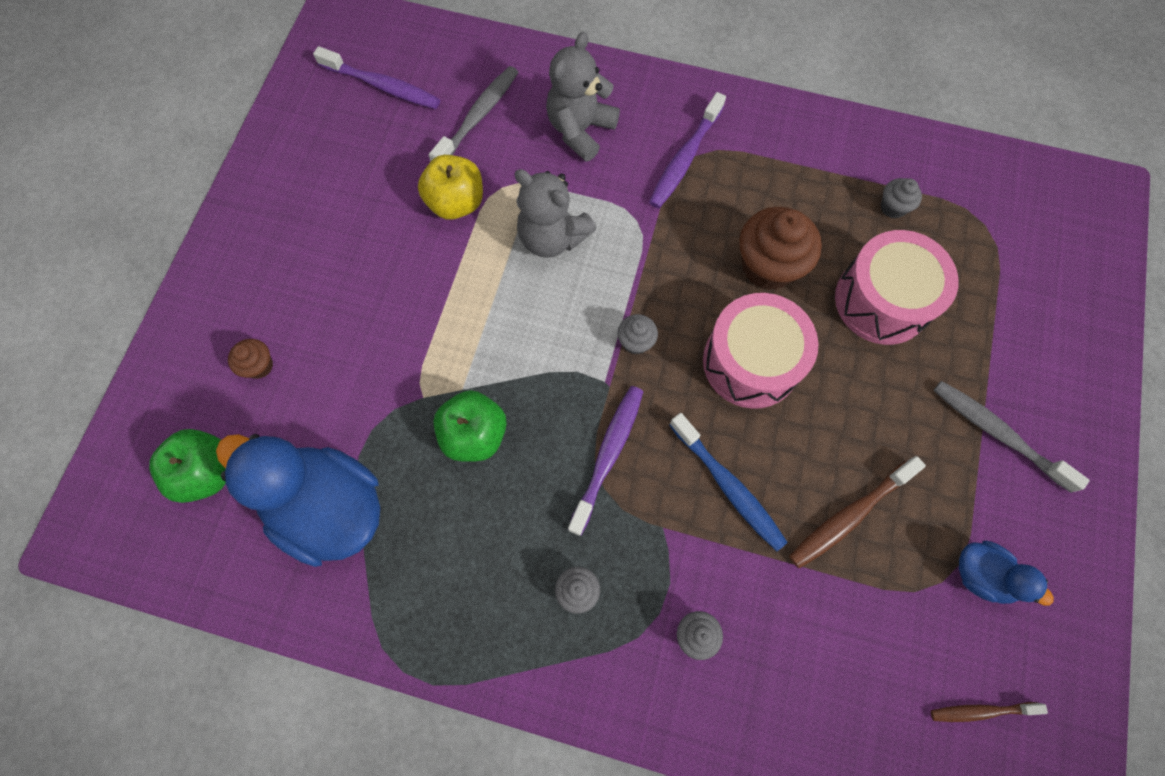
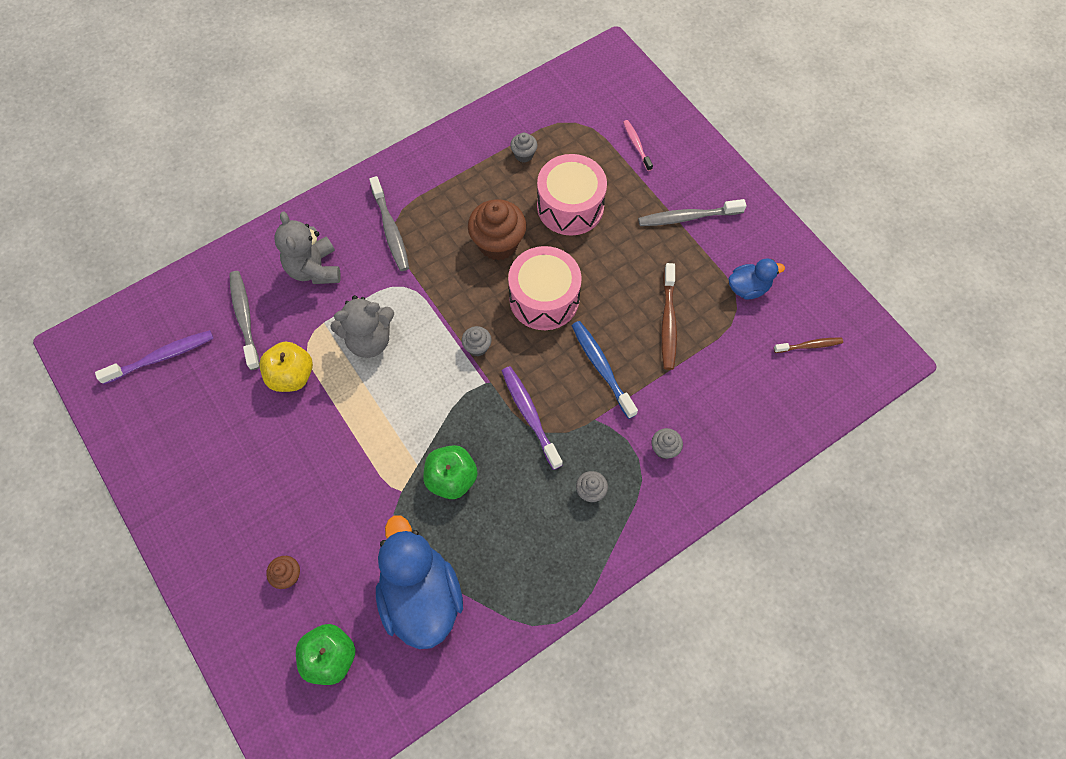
camera: 50 degrees left, 5 degrees down
(329, 507) = (421, 596): blue duck -> blue duck turned 90 degrees clockwise
(684, 158) = (390, 230): purple toothbrush -> grey toothbrush
(728, 486) = (601, 367): blue toothbrush -> blue toothbrush turned 120 degrees counterclockwise
(981, 711) = (809, 345): brown toothbrush -> brown toothbrush turned 135 degrees counterclockwise
(1027, 307) = (636, 145): none -> pink toothbrush

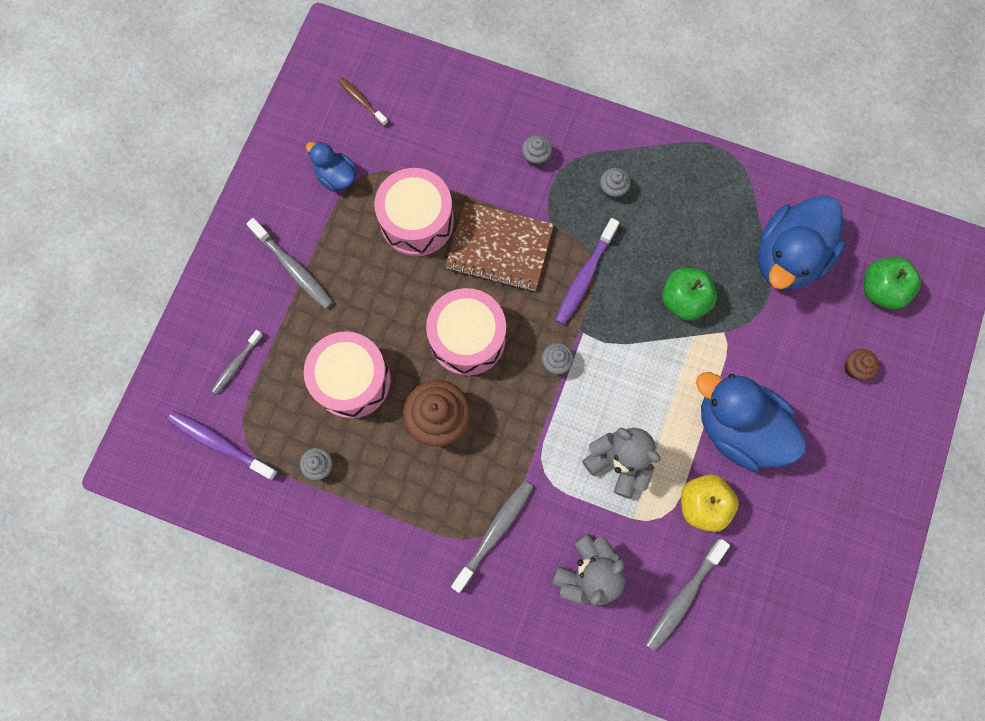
camera: 125 degrees left, 10 degrees up
(161, 357) = (777, 642): purple toothbrush -> purple toothbrush (220, 444)
(321, 443) = (738, 428): none -> blue duck
(601, 367) = (499, 248): blue toothbrush -> brown notebook
(636, 145) = (236, 364): pink toothbrush -> grey toothbrush
(668, 322) = (417, 221): brown toothbrush -> pink drum

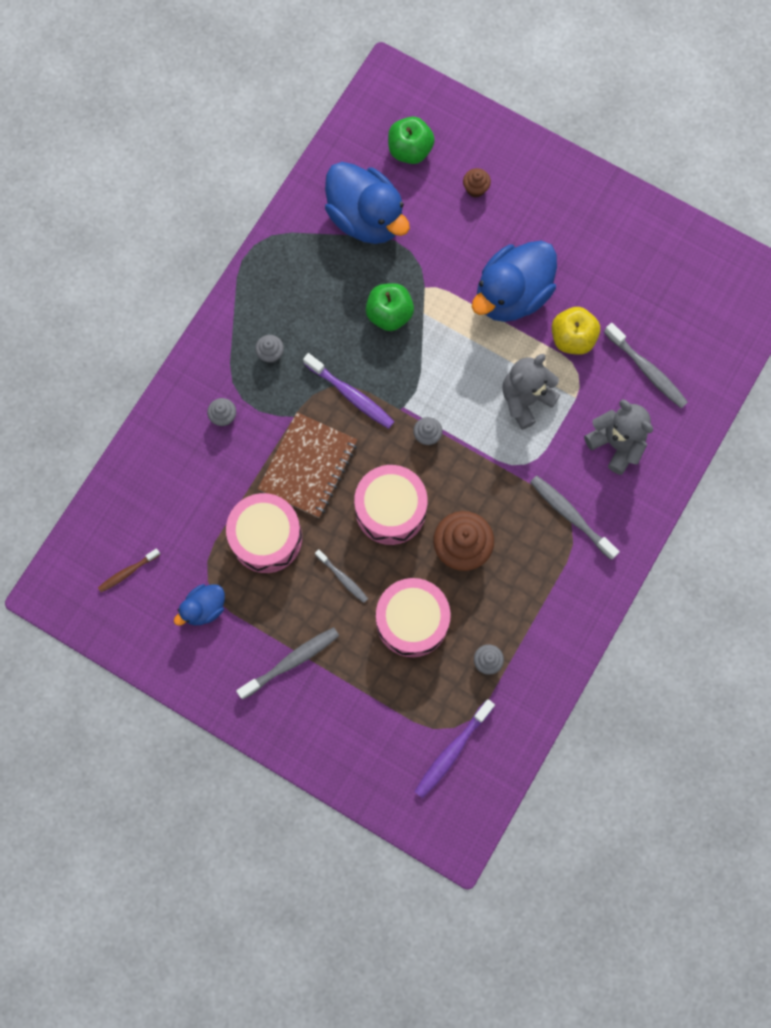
camera: 80 degrees left, 0 degrees up
(236, 364) = (378, 728): grey toothbrush -> grey toothbrush (342, 578)

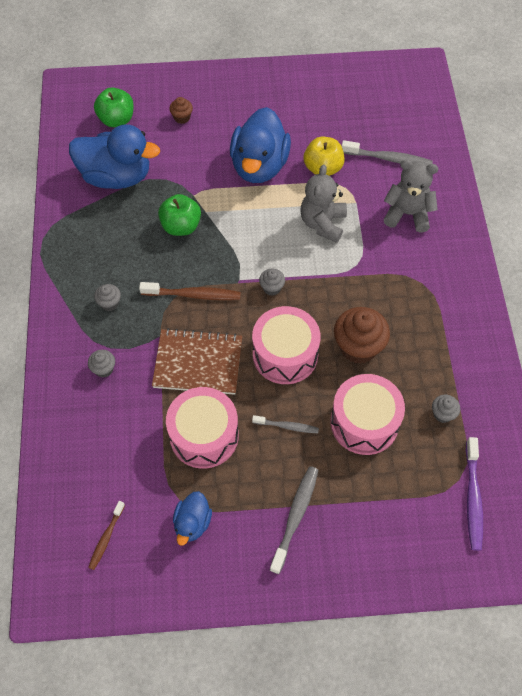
camera: 35 degrees left, 15 degrees down
(308, 466) = (198, 363): brown notebook -> brown notebook turned 75 degrees counterclockwise
(351, 395) = (193, 295): purple toothbrush -> brown toothbrush
(570, 515) = (416, 277): grey toothbrush -> none

